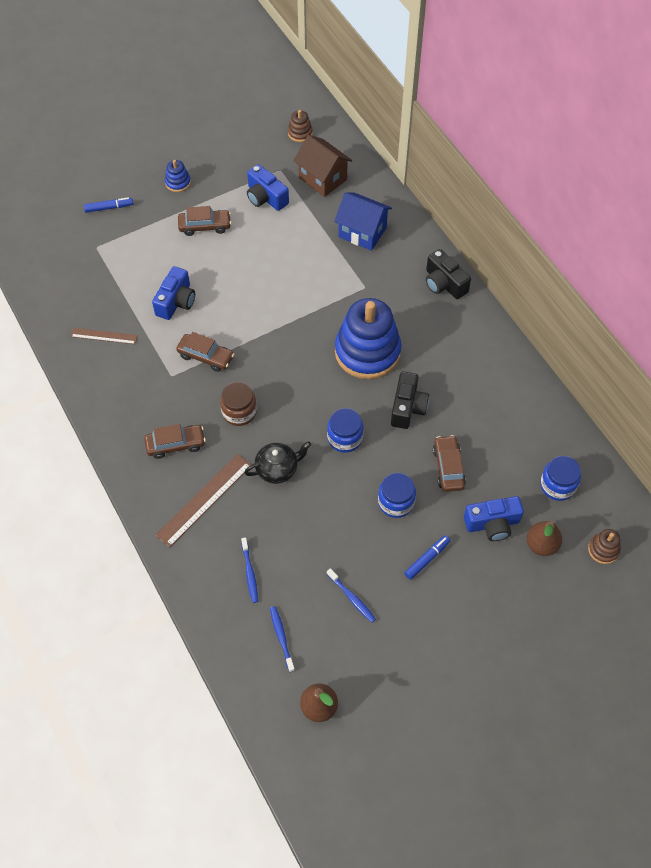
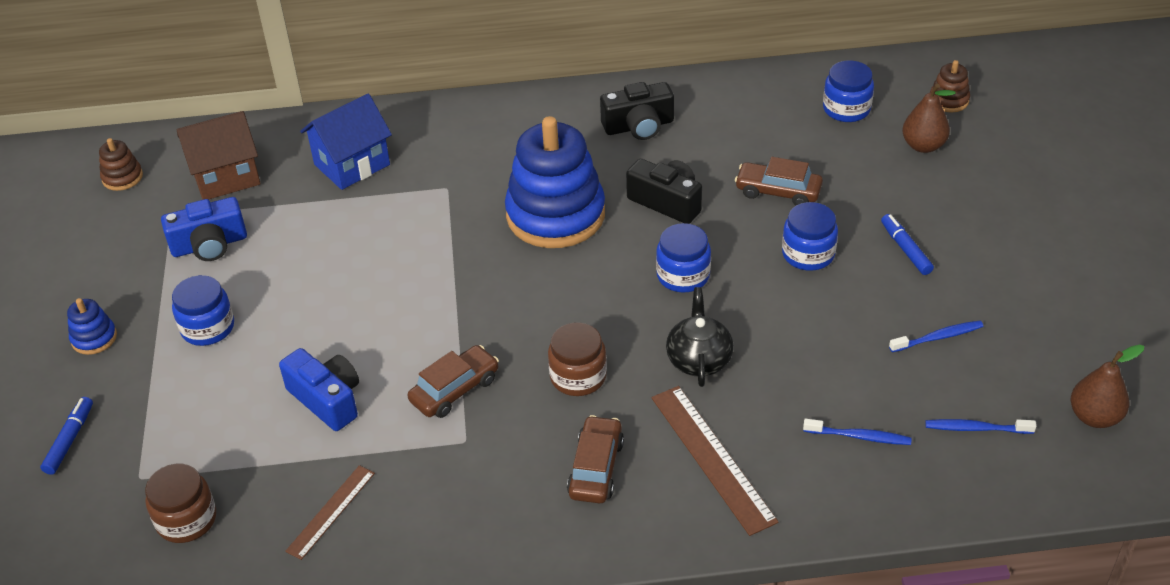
camera: 65 degrees left, 15 degrees down
(78, 278) = (186, 520): none -> brown jar
(205, 226) = (208, 328): brown car -> blue jar
(444, 283) = (492, 115): black camera -> black camera (639, 126)
(492, 524) = (877, 177): blue camera -> none

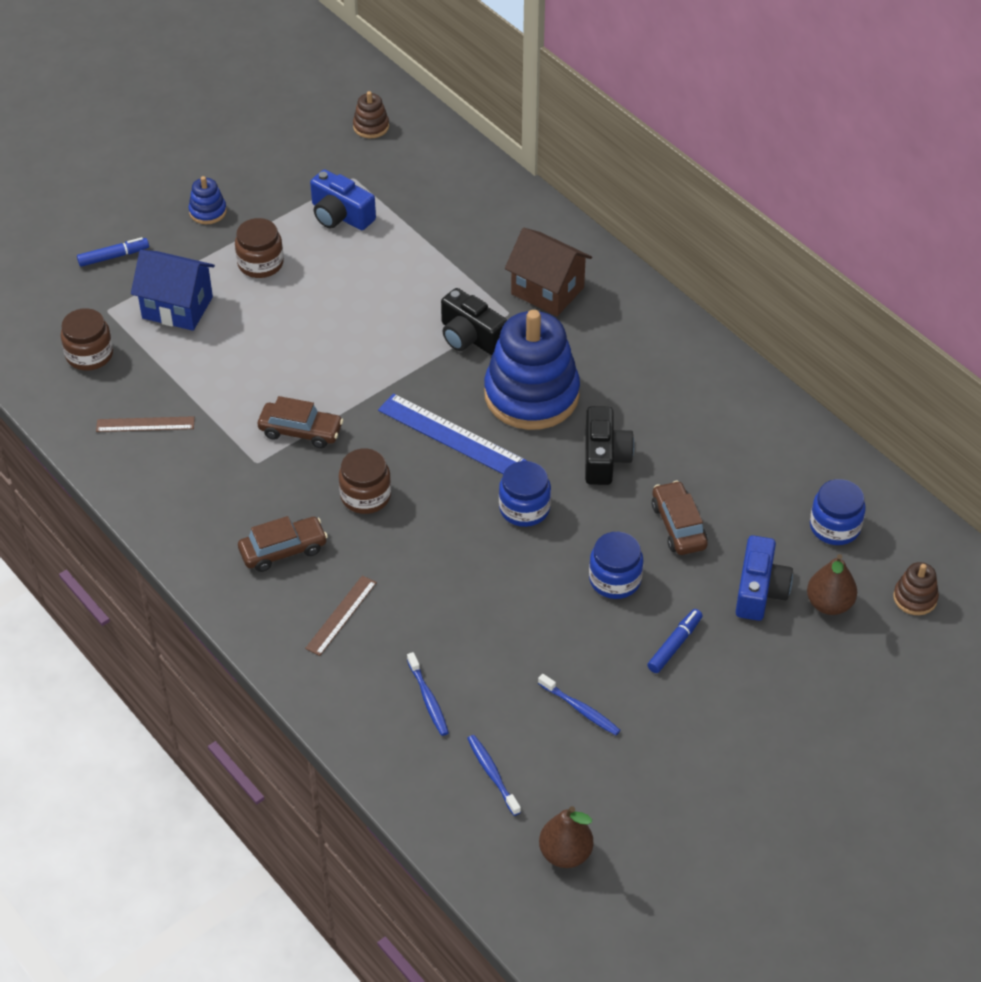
camera: 55 degrees right, 5 degrees up
(208, 328) = (260, 263): blue jar -> brown jar
(226, 177) = (417, 181): brown house -> brown house (547, 291)
(327, 399) = (241, 366): blue camera -> blue camera (759, 591)
(352, 164) = (489, 243): blue house -> blue house (177, 307)
(556, 286) = (451, 436): none -> blue ruler
(639, 126) = (686, 394): black camera -> black camera (470, 337)
(699, 359) = (438, 561): black teapot -> none
(712, 458) = (341, 615): brown ruler -> brown ruler, size x0.60

